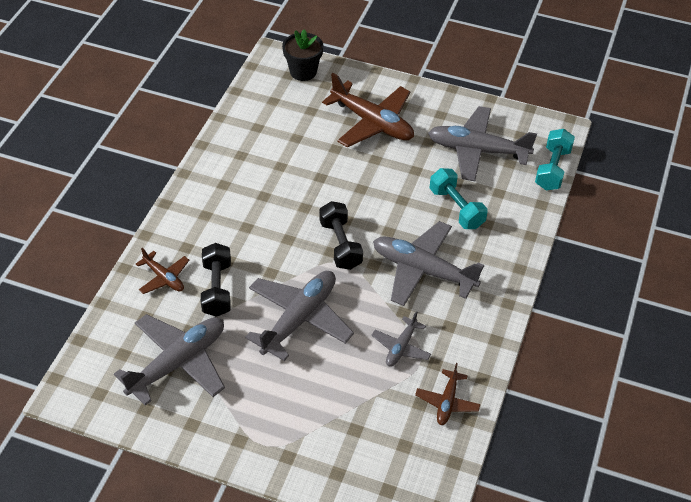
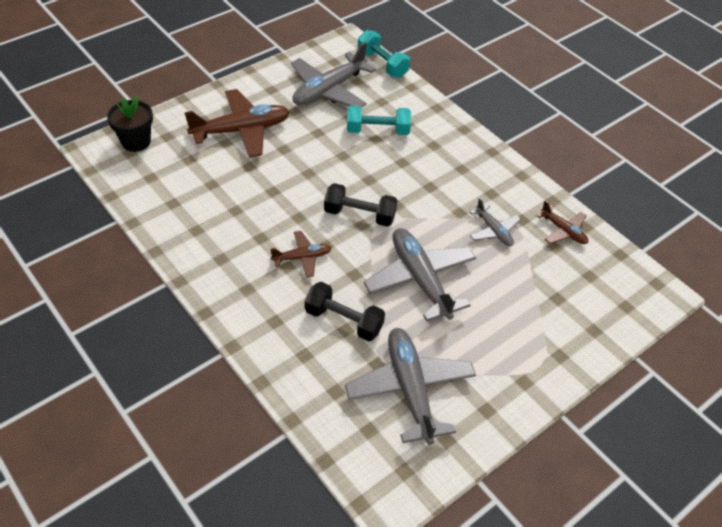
camera: 60 degrees left, 0 degrees up
(164, 278) = (299, 355): brown plane -> brown plane (302, 257)
(423, 270) = (426, 180): grey plane -> none

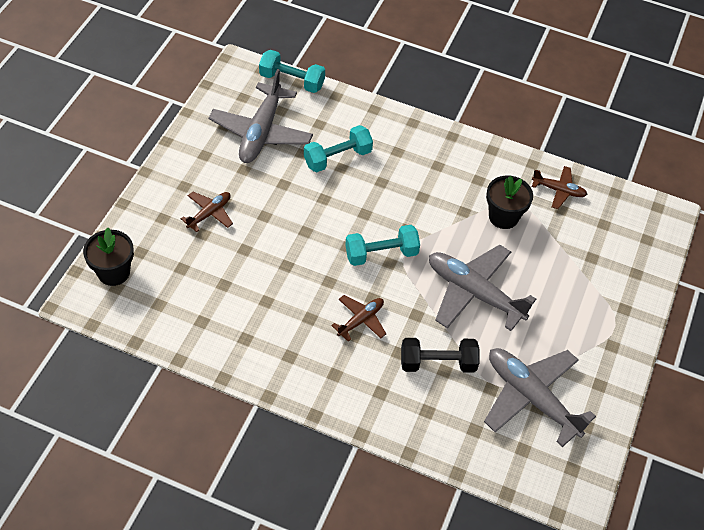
camera: 30 degrees left, 5 degrees up
(241, 130) = (209, 213): brown plane -> brown plane, size x0.52
(360, 215) = (381, 254): black dumbbell -> turquoise dumbbell
(493, 231) = (503, 217): grey plane -> black flower pot

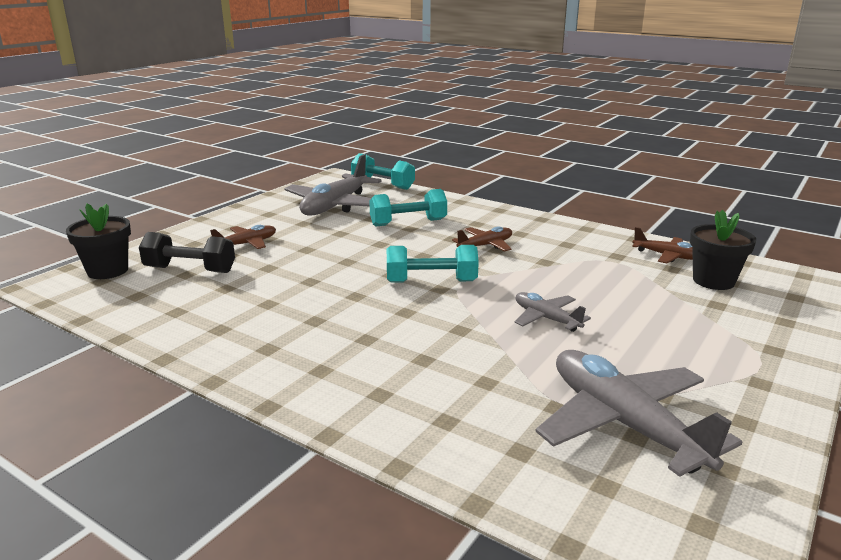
camera: 15 degrees right, 30 degrees down
(361, 320) = (382, 327): brown plane -> brown plane (485, 245)
(438, 363) = (478, 374): black dumbbell -> black dumbbell (190, 270)
(474, 293) = (546, 318): grey plane -> grey plane, size x0.52
(503, 217) = (595, 268): black flower pot -> black flower pot (713, 281)

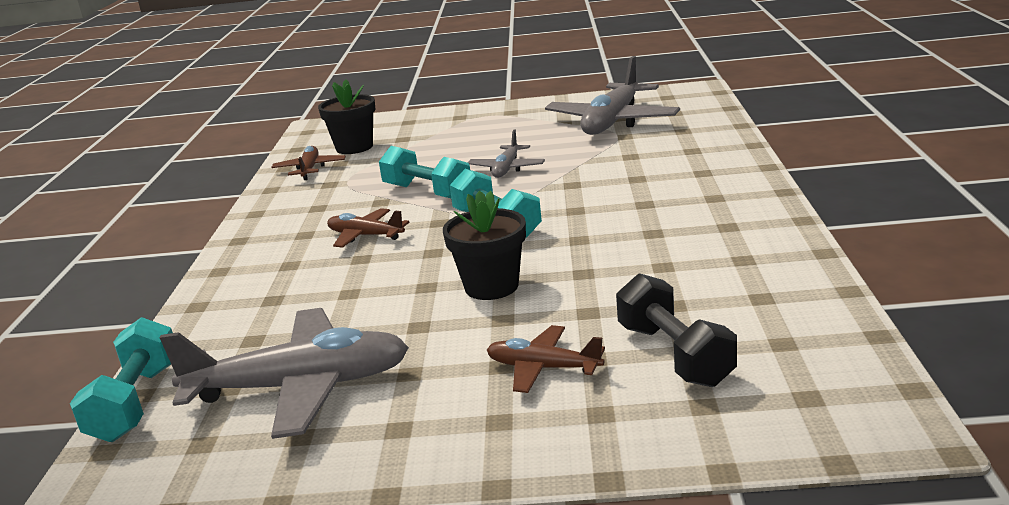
camera: 120 degrees left, 0 degrees up
(108, 271) = (782, 414): black flower pot -> black flower pot (491, 286)
(408, 223) = (328, 301): turquoise dumbbell -> turquoise dumbbell (427, 192)

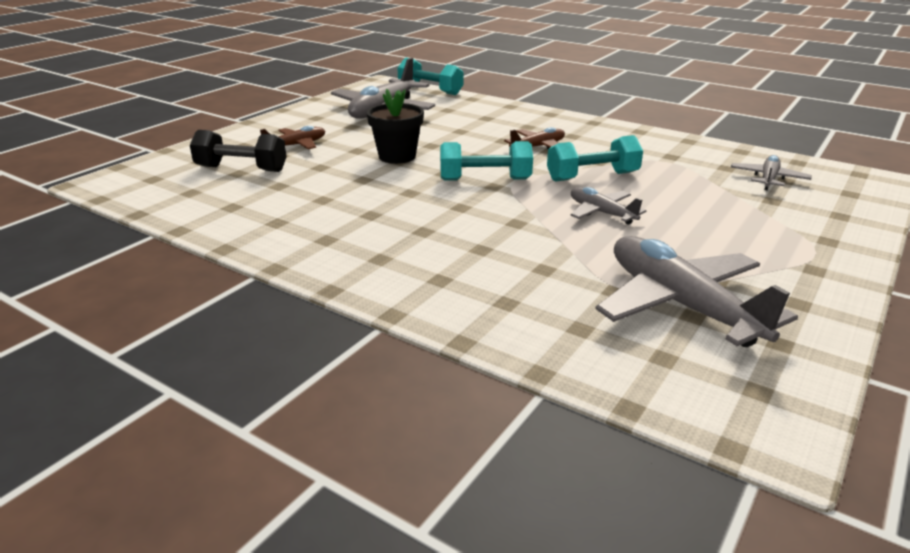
camera: 120 degrees right, 5 degrees up
(310, 169) = (722, 156): brown plane -> none
(354, 147) = (768, 179): black flower pot -> grey plane

